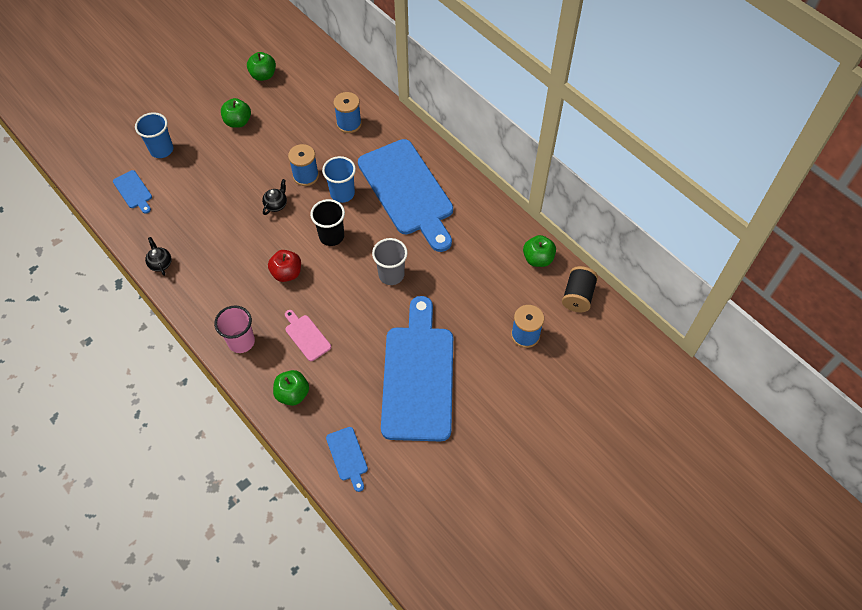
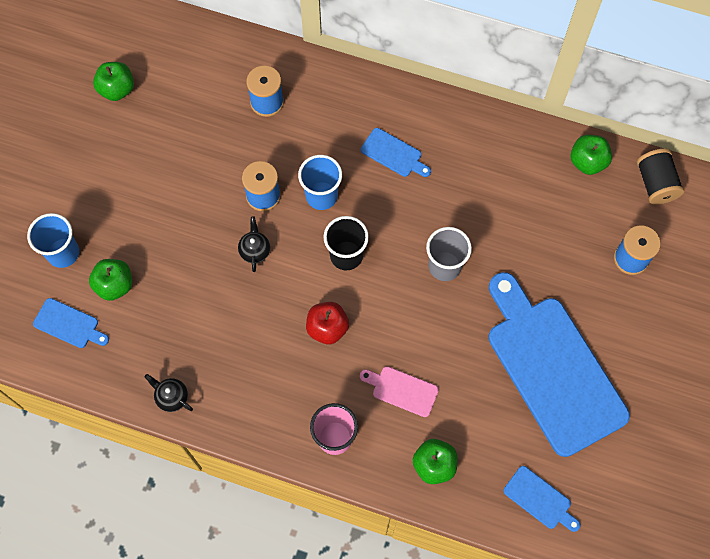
camera: 30 degrees left, 10 degrees up
(238, 122) = (131, 167): green apple -> green apple (114, 285)
(408, 191) = (394, 154): blue cutting board -> blue cutting board, size x0.41

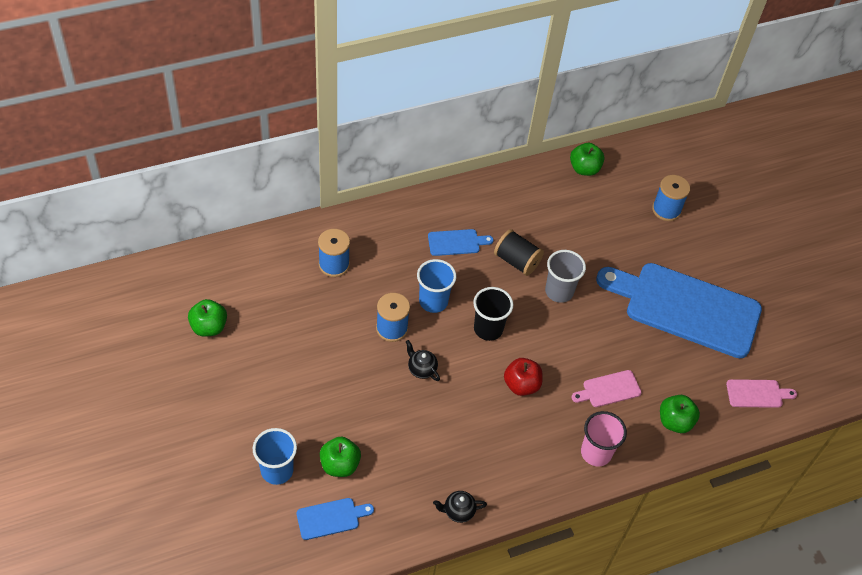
camera: 45 degrees left, 15 degrees down
(540, 499) = (757, 394): blue cutting board -> pink cutting board
(655, 183) = (637, 156): black spool -> black spool (516, 261)

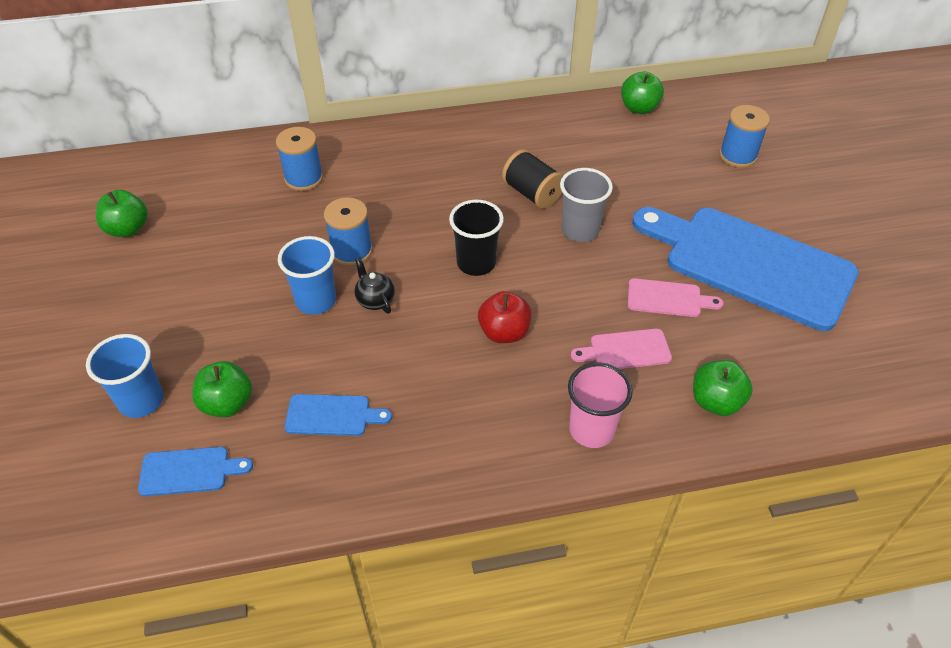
camera: 15 degrees right, 5 degrees down
(433, 301) = (414, 227): blue cup -> blue cup (316, 301)
(456, 242) = (461, 168): blue cutting board -> blue cutting board (332, 415)
(458, 511) = (371, 485): black teapot -> none
(757, 394) = (844, 378): pink cutting board -> pink cutting board (668, 299)

